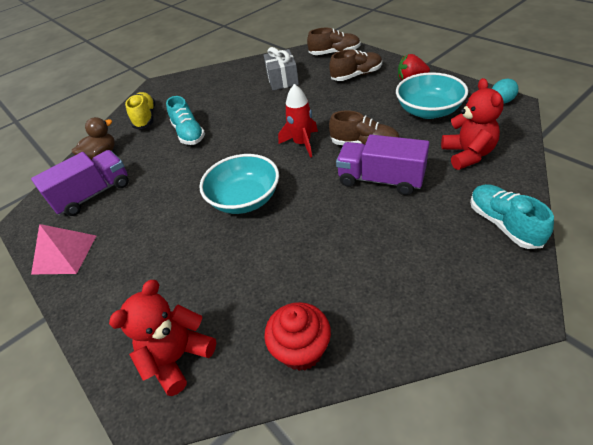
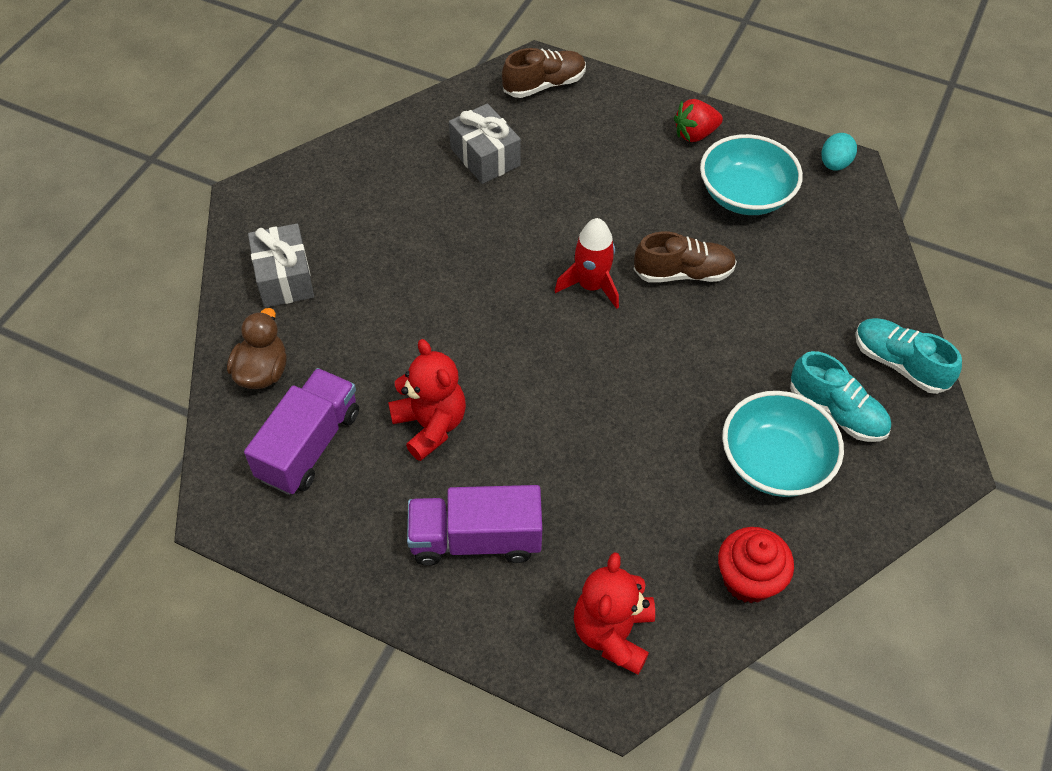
camera: 30 degrees left, 10 degrees up
(65, 254) = (346, 551): pink pyramid -> none
(145, 118) = (284, 278): yellow shoe -> grey gift
(189, 134) = (392, 299): turquoise shoe -> turquoise shoe (836, 412)
(245, 199) = (562, 400): turquoise bowl -> turquoise bowl (774, 462)
(356, 75) = (606, 134): brown shoe -> none
(380, 180) = (732, 328): purple truck -> purple truck (476, 539)
(467, 154) = (824, 265): red teddy bear -> red teddy bear (430, 425)

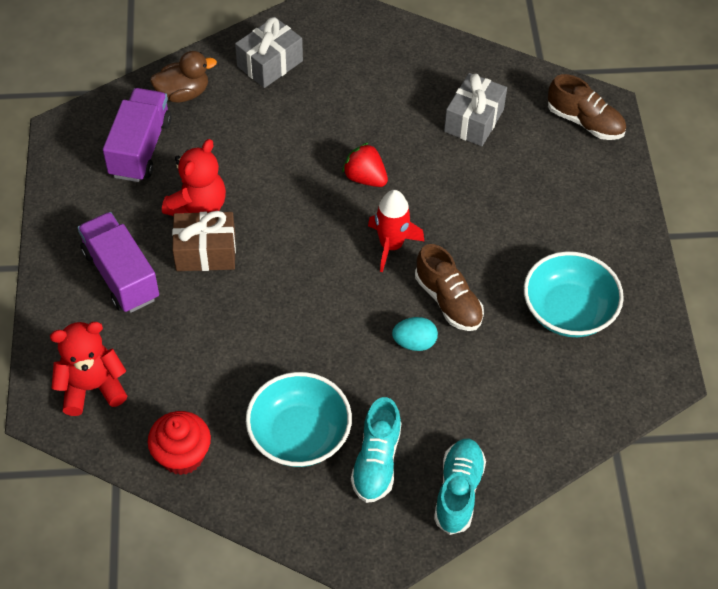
camera: 60 degrees right, 0 degrees up
(309, 445) = (140, 148): purple truck -> purple truck turned 75 degrees counterclockwise
(497, 445) = (205, 252): none -> brown gift
(695, 134) = (612, 247): red strawberry -> red strawberry (365, 178)
(834, 164) = (659, 364): turquoise egg -> turquoise egg (414, 343)

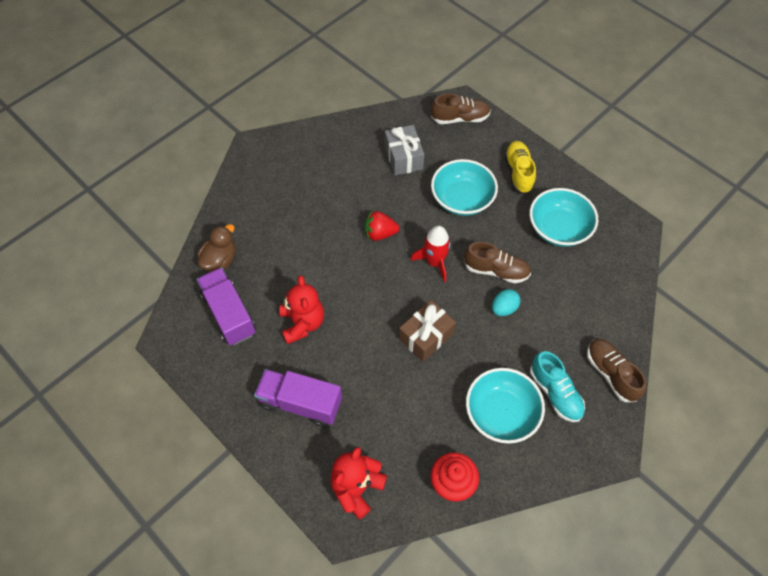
camera: 40 degrees left, 5 degrees up
(205, 252) = (336, 348): brown gift -> brown gift (426, 336)
(270, 64) = (254, 204): grey gift -> none
(458, 491) = (610, 373): turquoise shoe -> brown shoe
(491, 205) = (462, 199): none -> turquoise bowl
(588, 222) = (518, 172): none -> yellow shoe

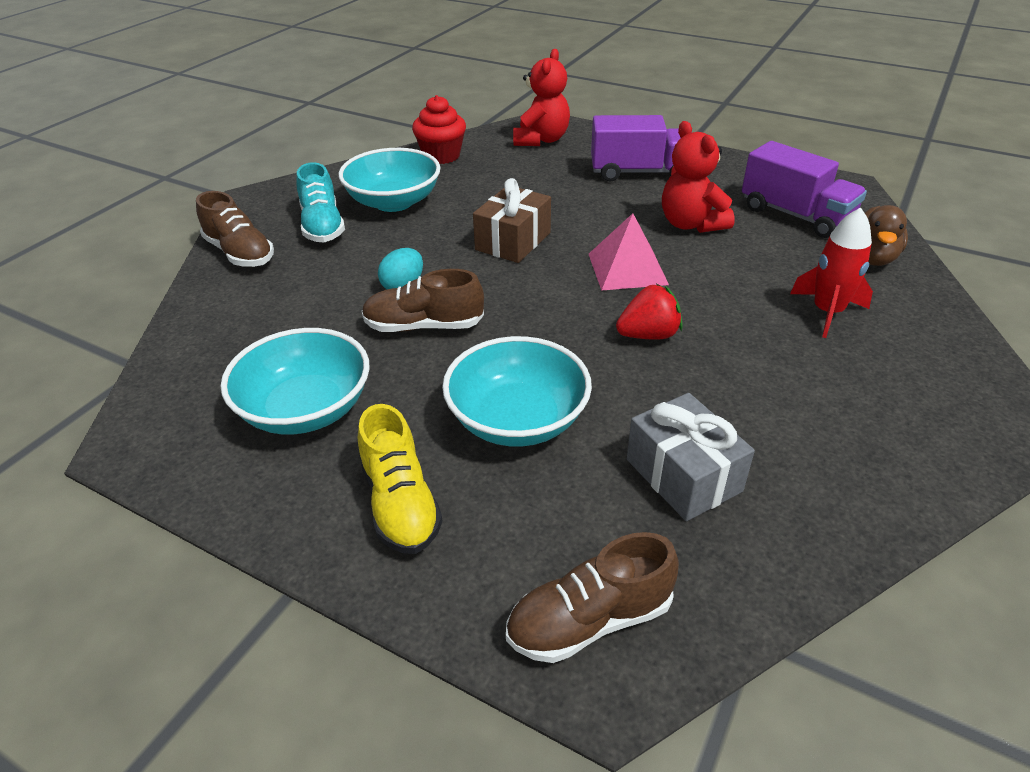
camera: 165 degrees right, 20 degrees down
(366, 289) = (627, 269): none -> pink pyramid
(434, 262) = (534, 317): red rocket -> red rocket (827, 312)
(555, 393) = (322, 226): turquoise shoe -> turquoise shoe turned 150 degrees counterclockwise

